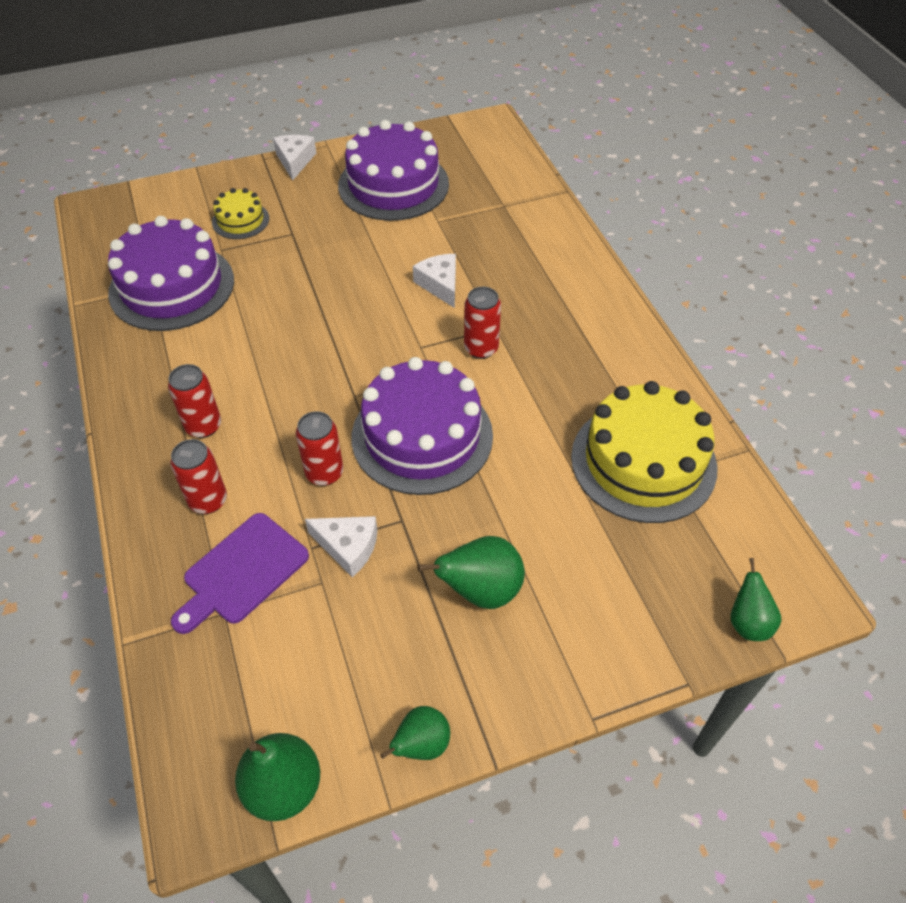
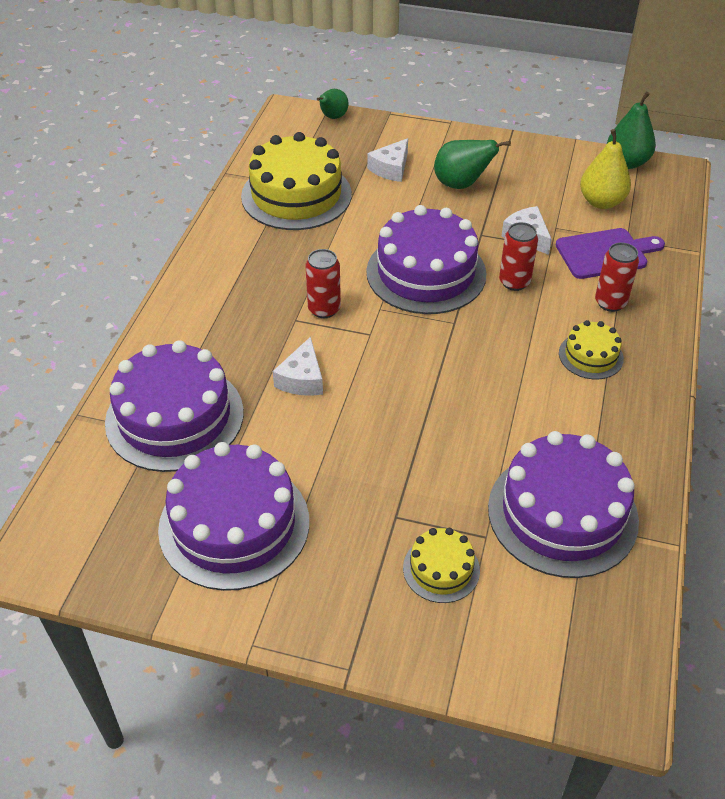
camera: 145 degrees left, 5 degrees down
(203, 426) = (591, 356): red can -> yellow cake
(285, 666) = (601, 202): none -> yellow pear
(295, 161) = (314, 637): white cheese -> white cheese (391, 168)
(421, 745) = (545, 148): green pear -> none
(501, 219) = (175, 417): none -> purple cake

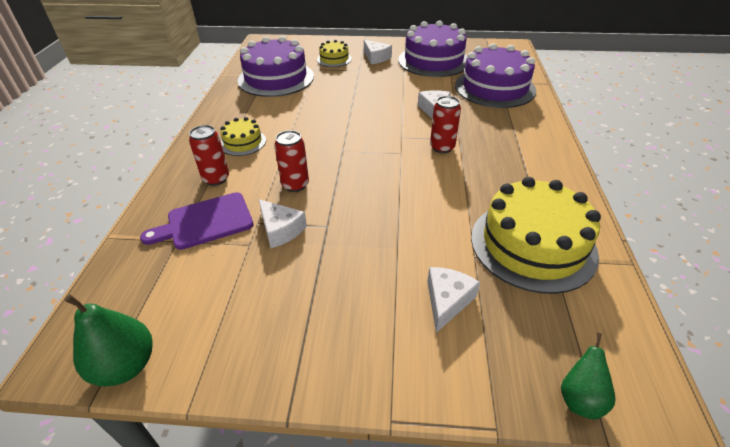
camera: 170 degrees right, 5 degrees down
(349, 559) = (376, 58): none -> white cheese
(426, 273) = (372, 183): purple cake -> none
(461, 184) = (355, 288): green pear -> none
(601, 202) = (188, 286): yellow pear -> none

